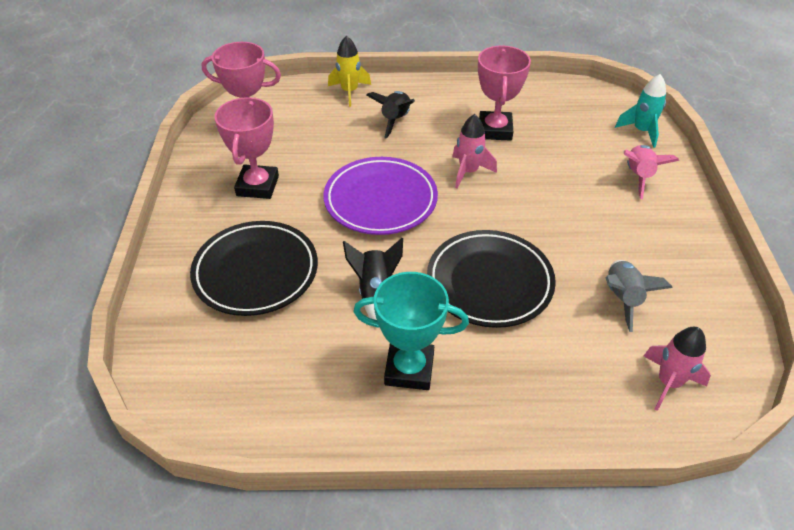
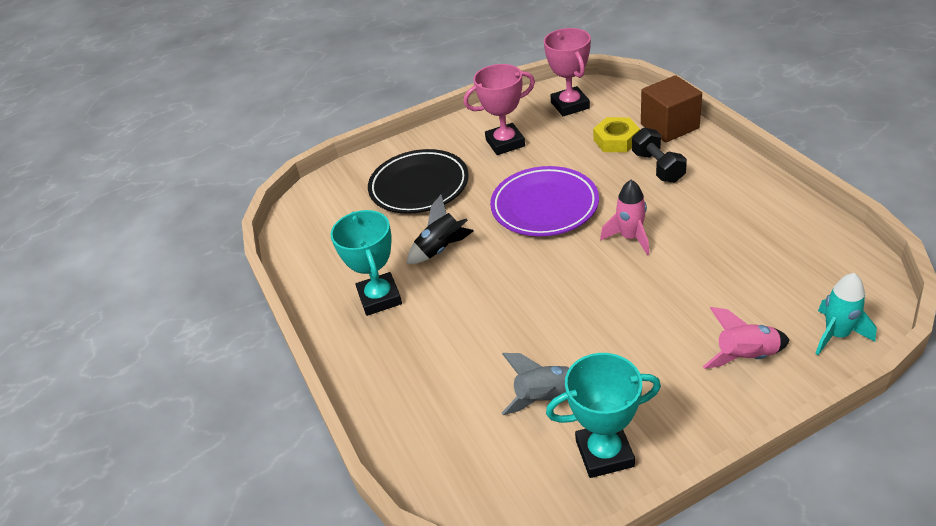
camera: 70 degrees right, 5 degrees down
(335, 124) = (616, 140): none -> yellow nut
(349, 92) = (669, 126): yellow rocket -> brown cube
(395, 120) = (657, 167): black rocket -> black dumbbell
(489, 282) = (499, 305): black plate -> none
(495, 130) = (712, 229): pink trophy -> none
(668, 383) = (462, 461): pink rocket -> none
(697, 288) = (604, 453): none -> turquoise trophy

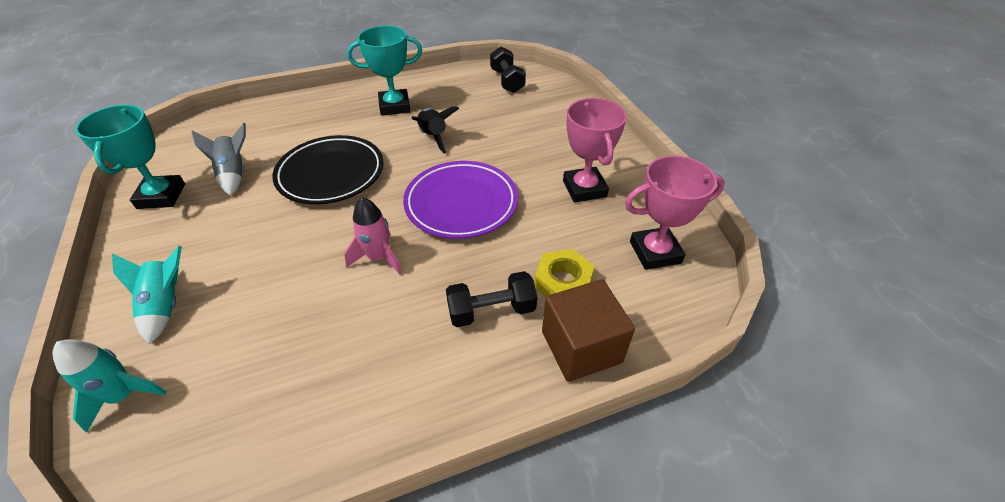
camera: 90 degrees right, 5 degrees up
(319, 217) = (507, 81): none -> black dumbbell
(419, 186) = (528, 130): black plate -> black plate (331, 174)
(746, 356) = (166, 305): pink rocket -> turquoise rocket

